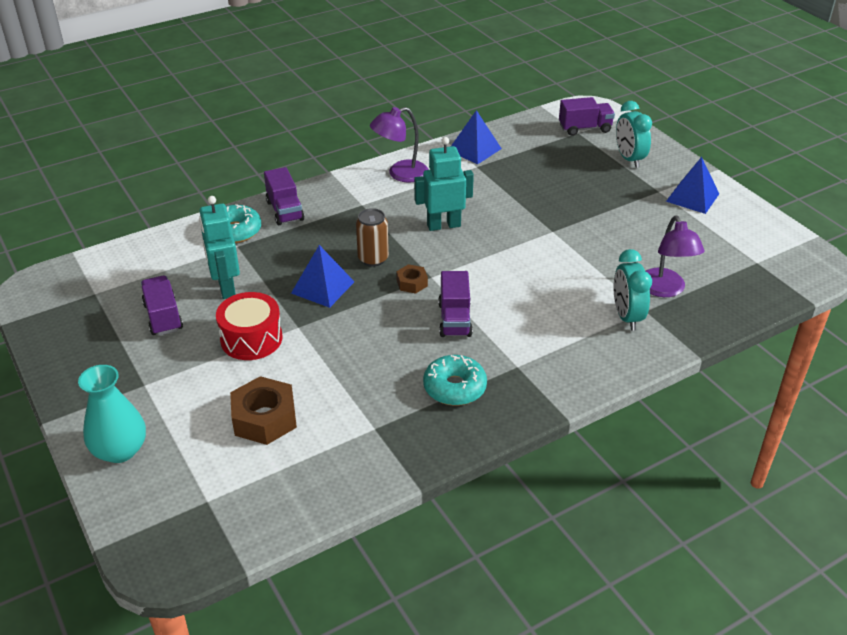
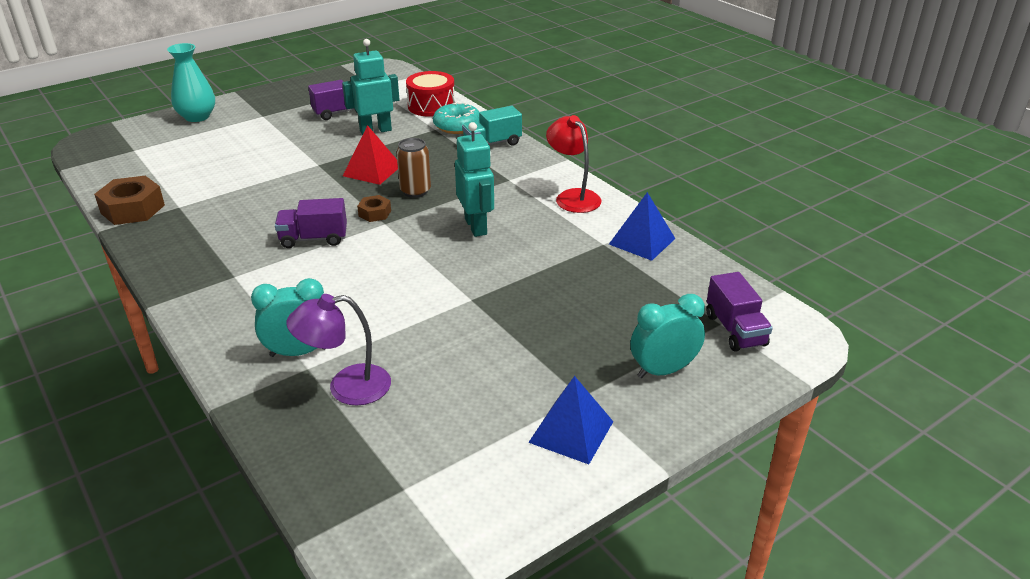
camera: 85 degrees right, 5 degrees down
(251, 339) = (306, 147): red drum -> red drum (431, 106)
(264, 418) = (209, 161): brown nut -> brown nut (132, 209)
(285, 211) = (492, 144): purple truck -> turquoise truck
(323, 287) = (372, 170): blue pyramid -> red pyramid
(400, 174) = (573, 197): purple lamp -> red lamp
(454, 387) = (215, 242): turquoise donut -> none

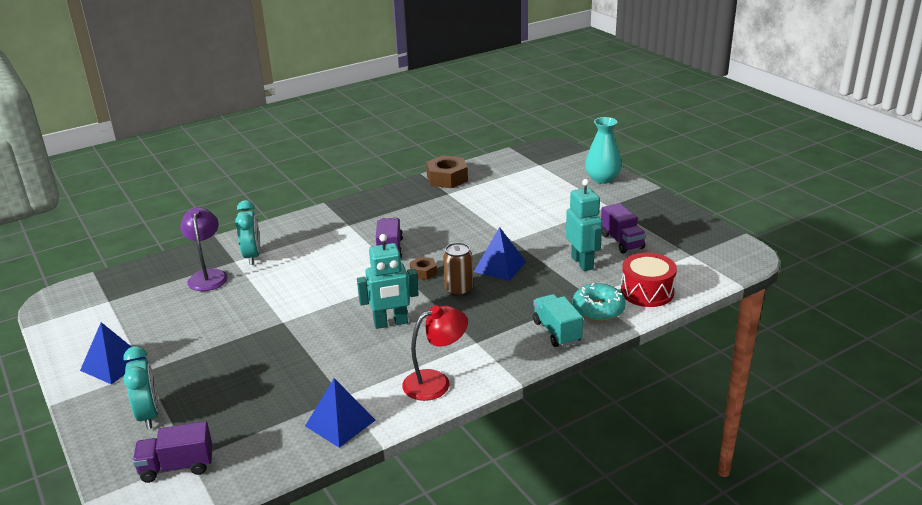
camera: 95 degrees right, 5 degrees down
(372, 170) = (499, 266): red pyramid -> blue pyramid

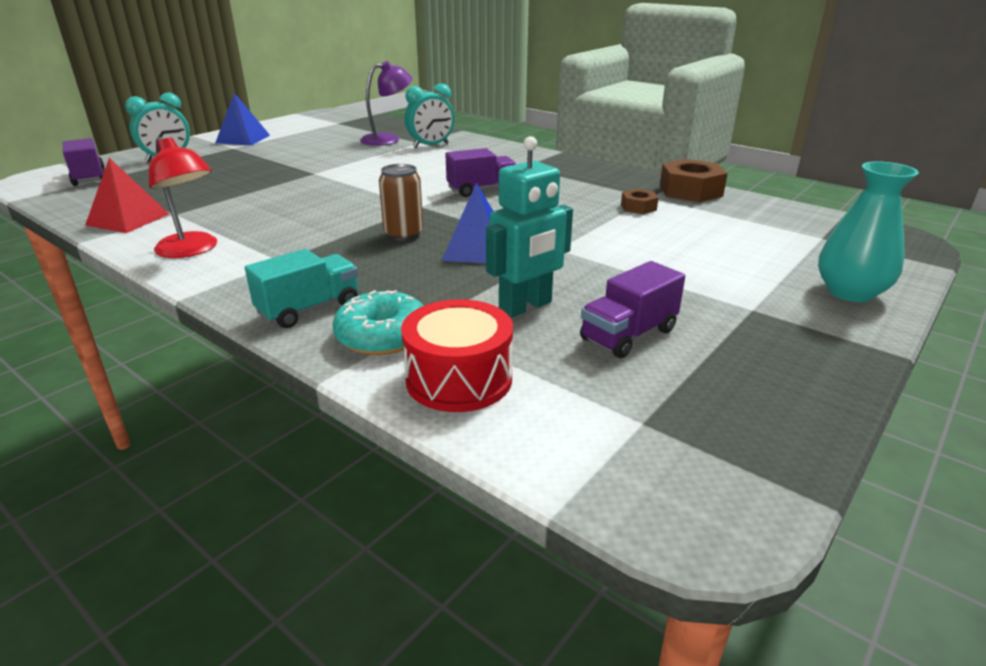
camera: 70 degrees right, 0 degrees up
(340, 423) = (128, 219): blue pyramid -> red pyramid
(391, 323) = (318, 213): turquoise robot -> none
(423, 272) = (437, 212): brown nut -> brown nut (638, 207)

